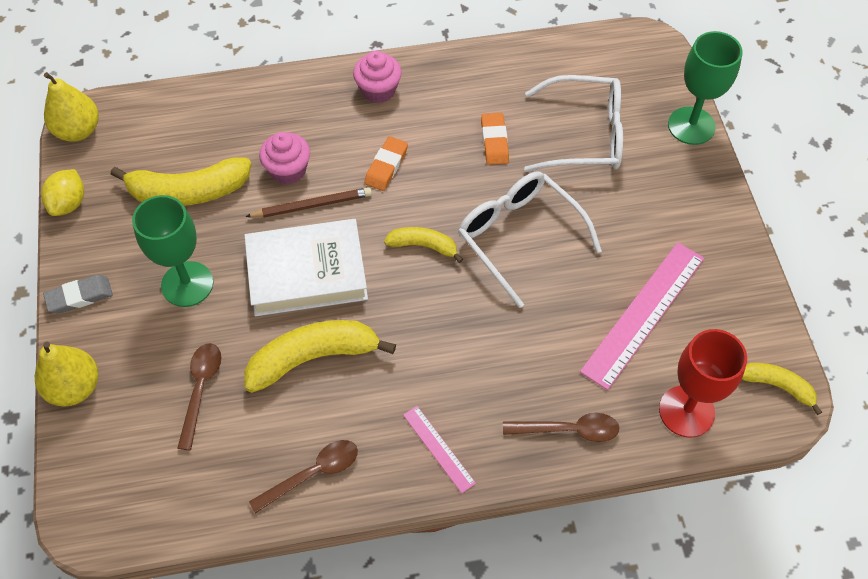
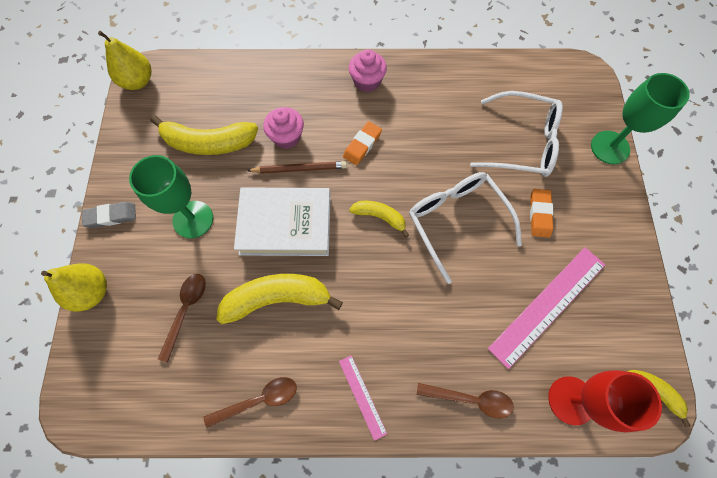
camera: 10 degrees right, 10 degrees up
(69, 203) = (119, 139): yellow lemon -> none
(494, 141) = (450, 137): orange eraser -> orange eraser (539, 214)

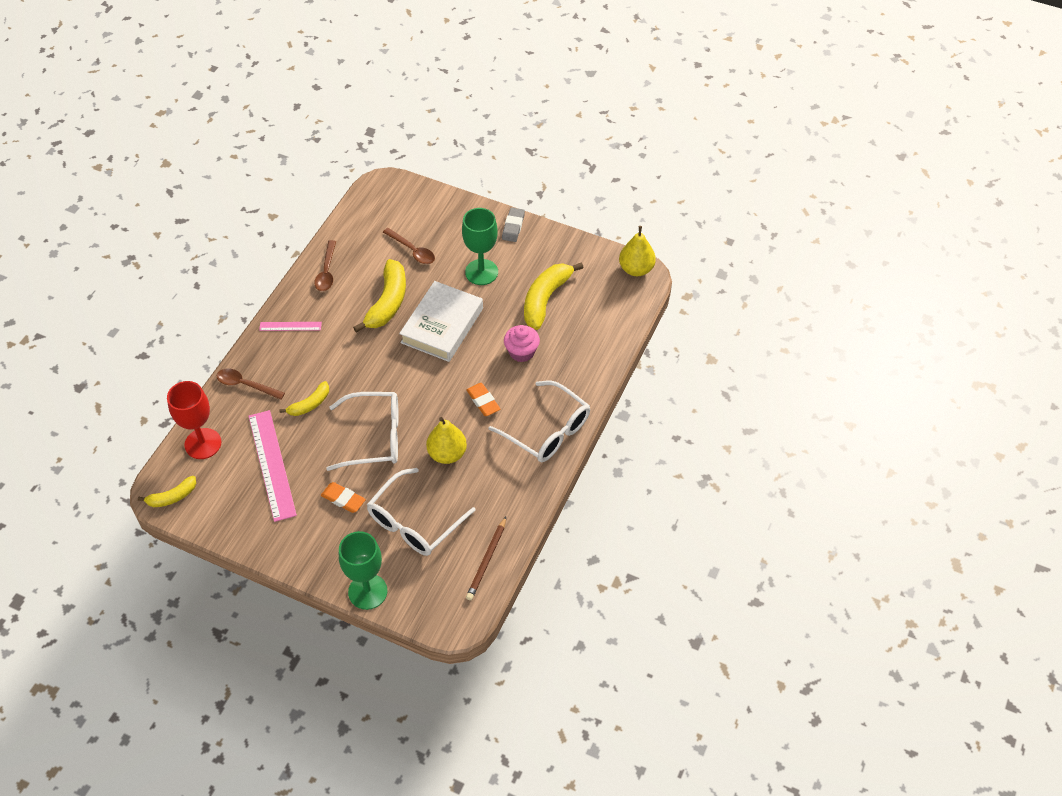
camera: 115 degrees right, 15 degrees down
(92, 292) = (459, 205): yellow pear -> yellow pear (447, 454)
(299, 169) = (486, 350): brown pencil -> brown pencil (487, 560)
(367, 81) = (547, 430): pink cupcake -> white glasses
(380, 217) = (411, 387): yellow banana -> yellow banana (309, 404)
(470, 399) = (246, 385): brown spoon -> brown spoon turned 75 degrees clockwise

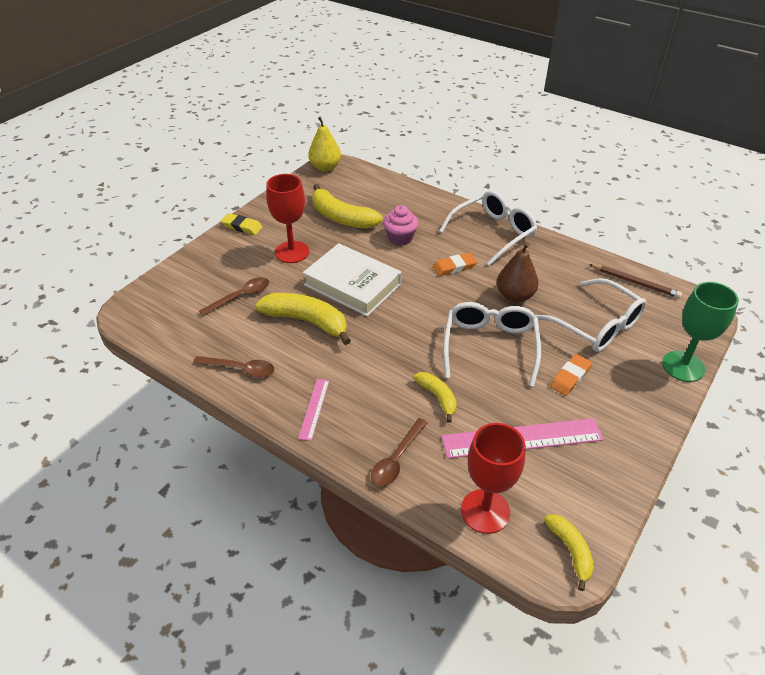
camera: 80 degrees left, 10 degrees down
(447, 454) = (515, 296): yellow pear -> brown pear
(481, 272) = (292, 252): green goblet -> red goblet
(513, 227) = (242, 226): grey eraser -> yellow eraser

